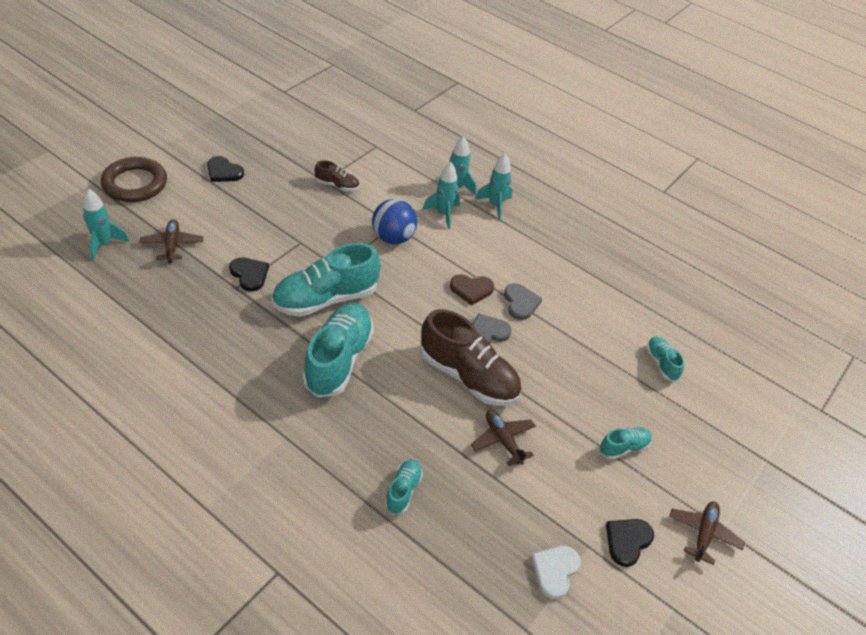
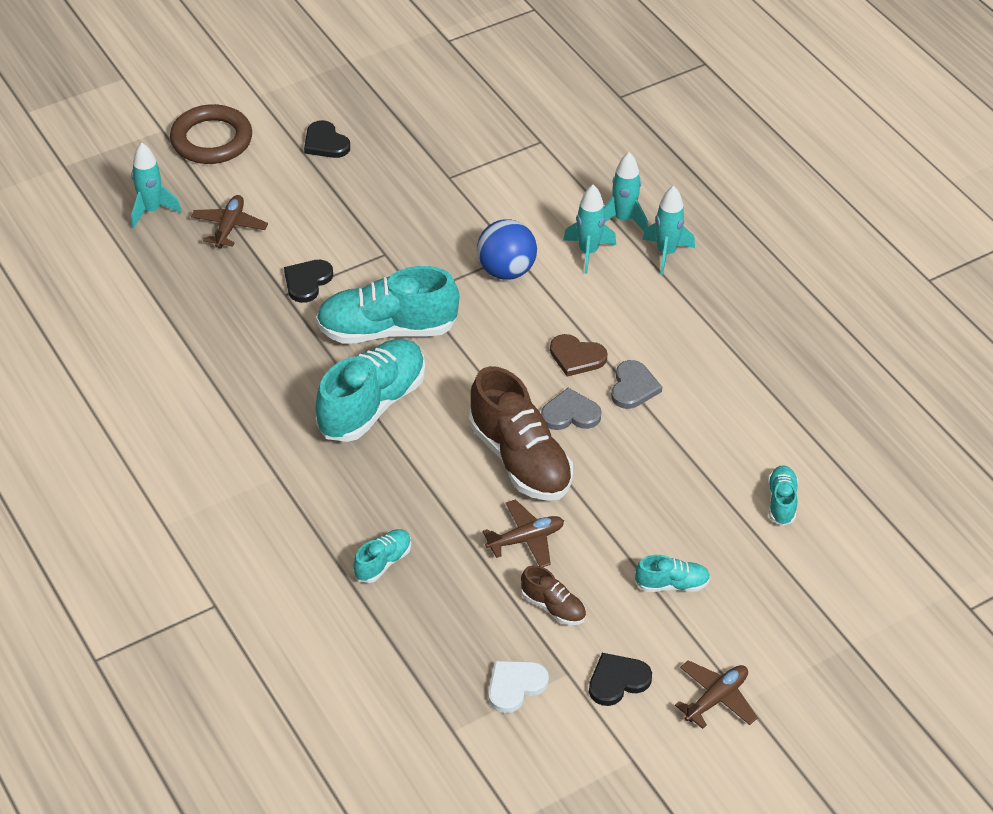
camera: 25 degrees right, 0 degrees up
(249, 274) = (307, 281): black heart -> black heart turned 135 degrees counterclockwise
(337, 185) = (464, 187): brown shoe -> brown shoe (553, 607)
(503, 440) = (526, 539): brown plane -> brown plane turned 75 degrees clockwise

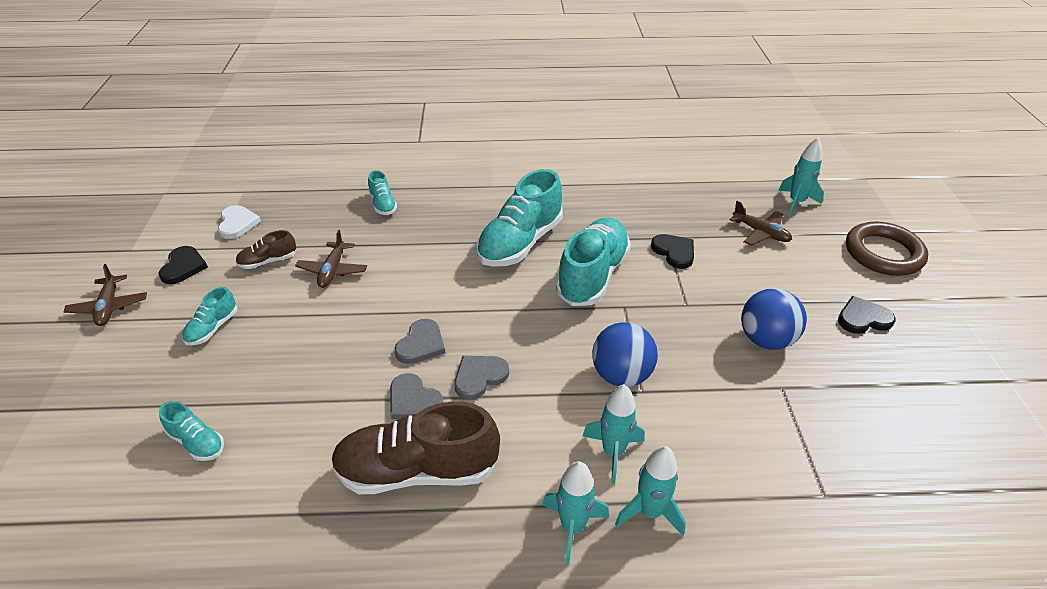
camera: 120 degrees right, 5 degrees down
(372, 404) = (520, 243): turquoise shoe -> turquoise shoe turned 60 degrees clockwise
(397, 195) = (766, 339): none -> blue ball
(520, 459) = (404, 296): brown shoe -> brown shoe (418, 470)
(576, 357) = (479, 377): brown heart -> grey heart

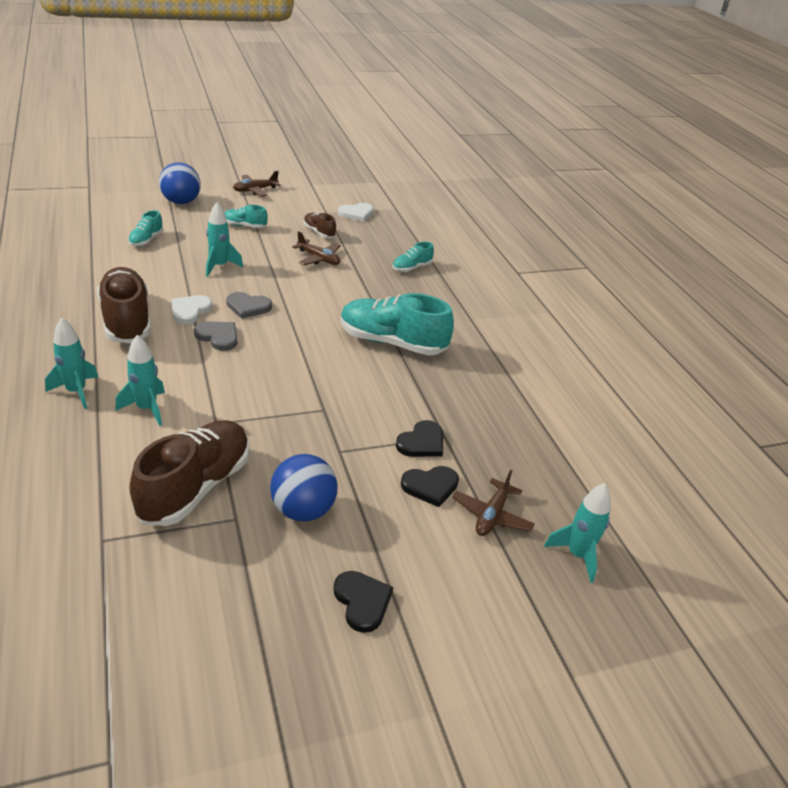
camera: 70 degrees right, 5 degrees down
(183, 267) = (301, 204): black heart -> black heart (430, 486)
(333, 270) = (318, 258): brown plane -> brown plane turned 135 degrees counterclockwise
(413, 400) = (190, 311): grey heart -> white heart
(592, 275) = (362, 388): turquoise shoe -> none
(621, 375) = (233, 410): blue ball -> blue ball (181, 202)
(649, 512) = (88, 430): turquoise rocket -> turquoise rocket (219, 266)
(741, 415) = (195, 487): none -> brown shoe
(883, 253) = (506, 642): brown ring -> none

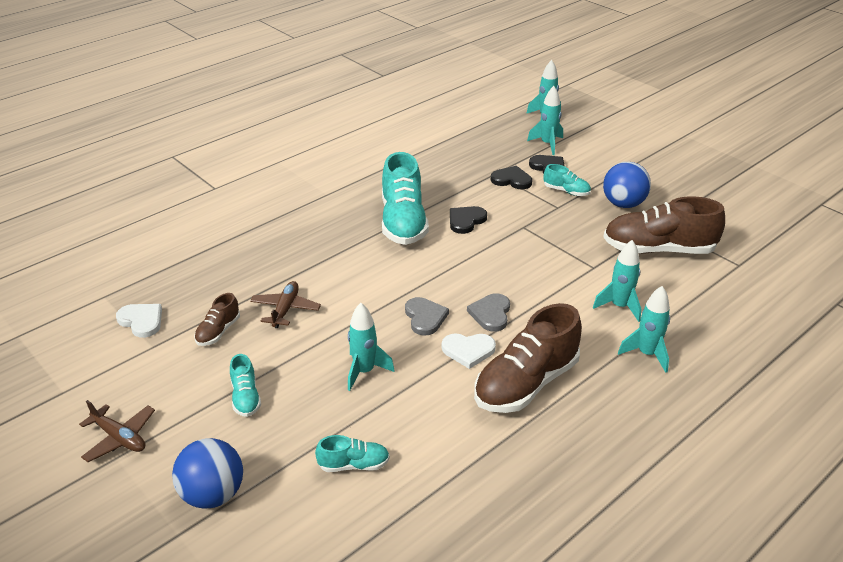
camera: 110 degrees left, 0 degrees up
(362, 601) = (657, 167): black heart -> black heart (466, 221)
(411, 268) = (255, 246): turquoise shoe -> turquoise shoe (566, 191)
(492, 515) = (547, 144): brown plane -> turquoise rocket

